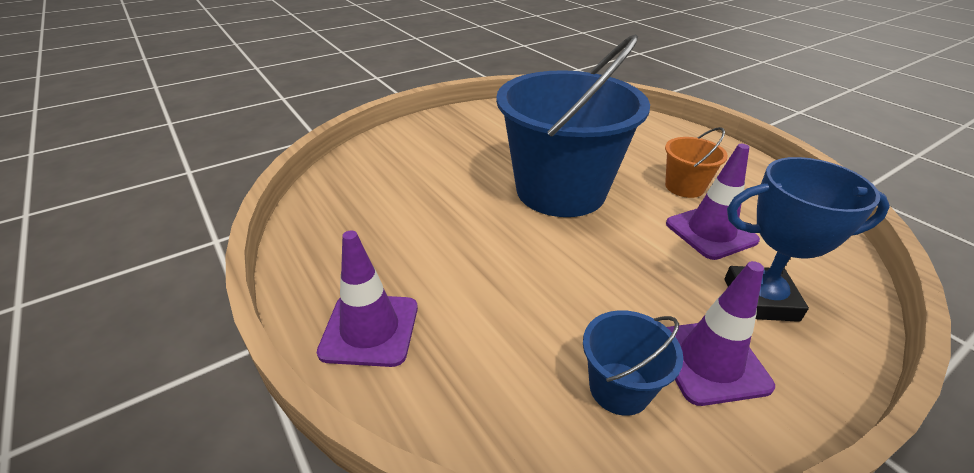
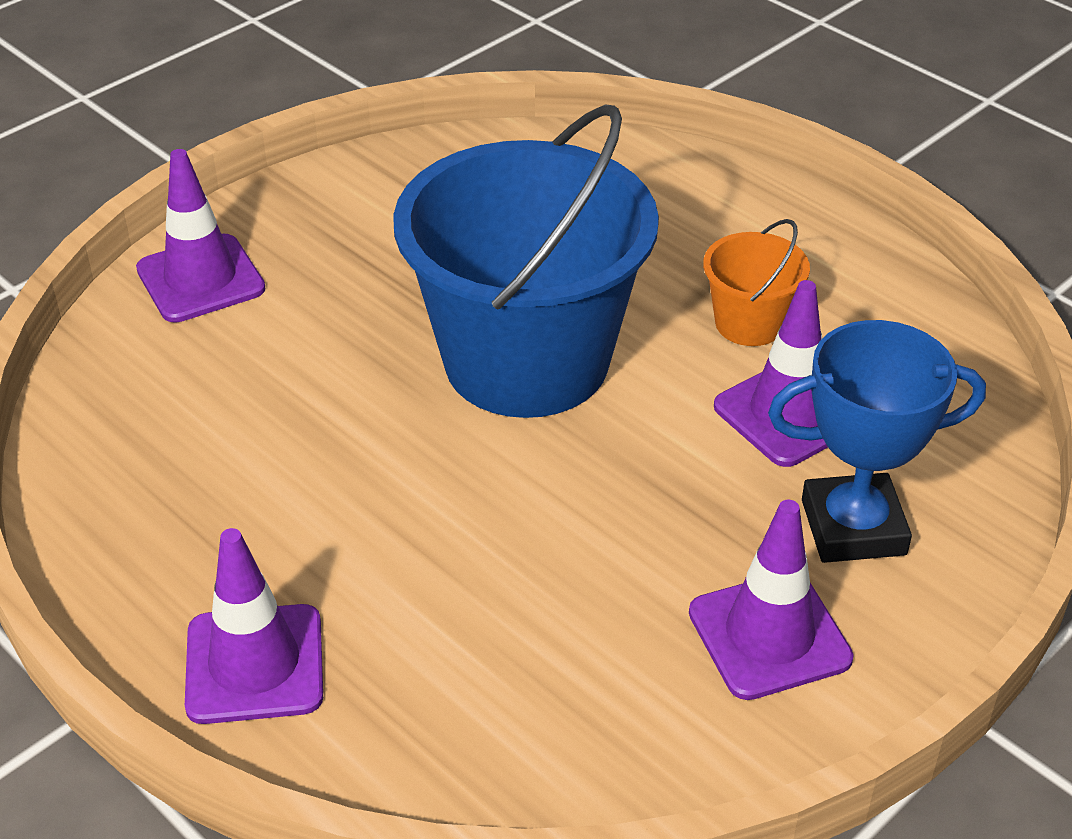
camera: 10 degrees left, 5 degrees up
(403, 141) = (200, 279): none -> purple traffic cone
(619, 388) = (640, 693): blue bucket -> none

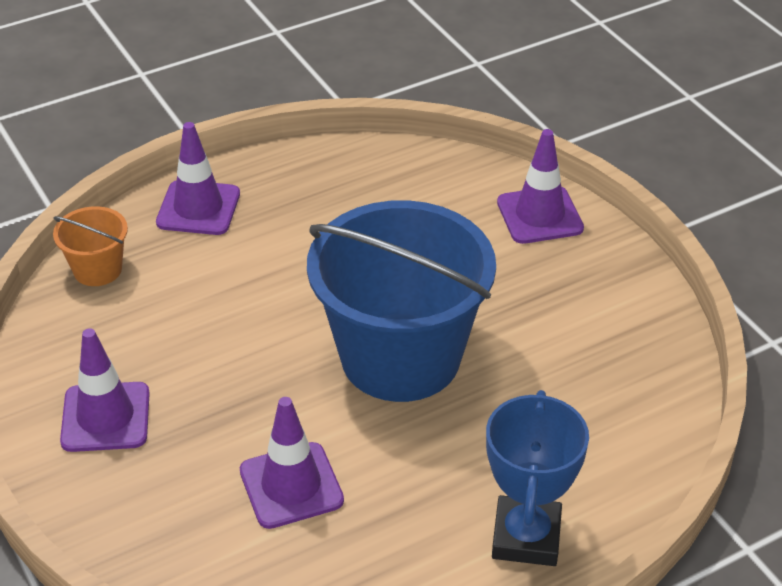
camera: 105 degrees right, 0 degrees up
(749, 323) = (399, 492): orange bucket -> orange bucket (97, 269)
(853, 527) = (169, 487): blue trophy -> blue trophy (526, 537)

